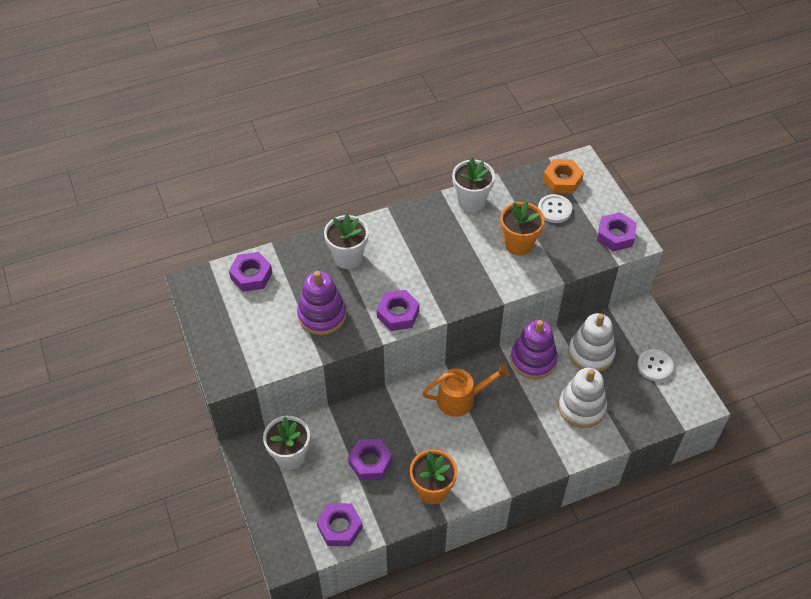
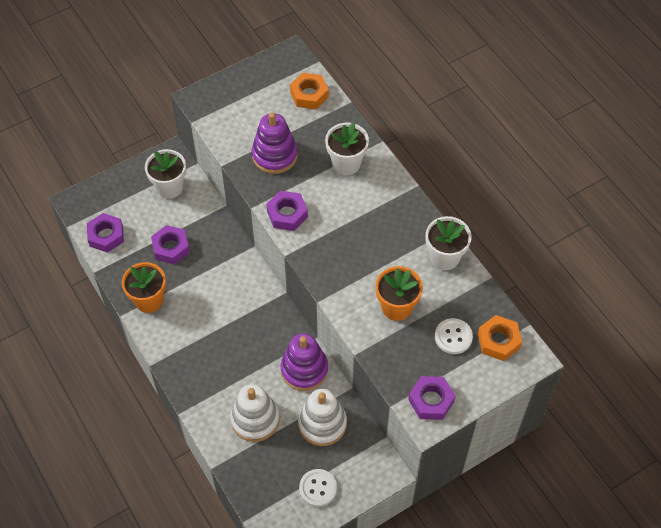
camera: 80 degrees right, 5 degrees up
(251, 275) = (309, 95): purple nut -> orange nut
(461, 399) = (248, 311): orange watering can -> none

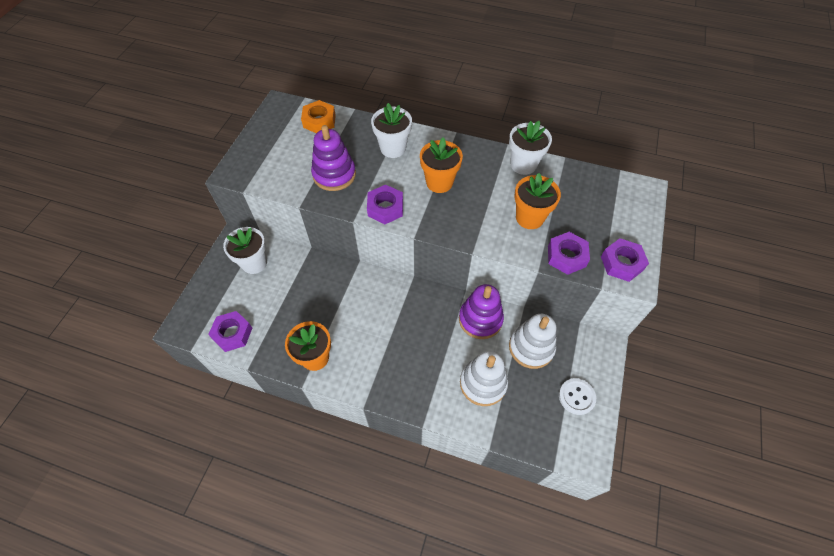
camera: 40 degrees left, 0 degrees up
(171, 248) = (296, 305): purple nut -> purple nut (566, 256)
(354, 222) = (439, 182): none -> orange flower pot
(453, 337) = (586, 210): white button -> none
(498, 341) = (615, 193): orange nut -> none

